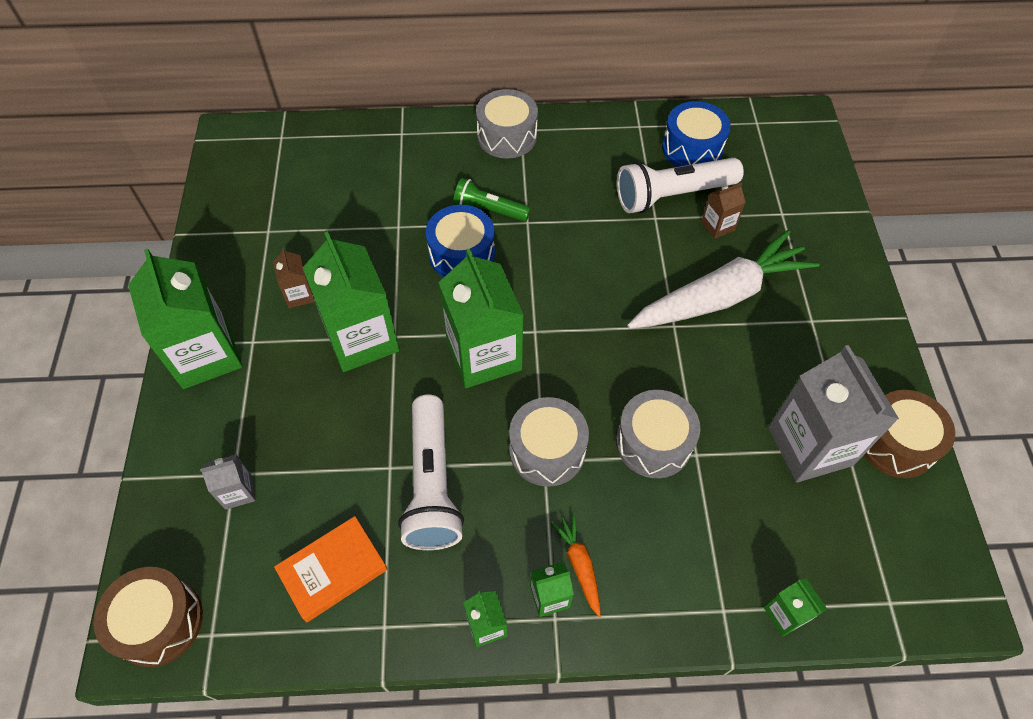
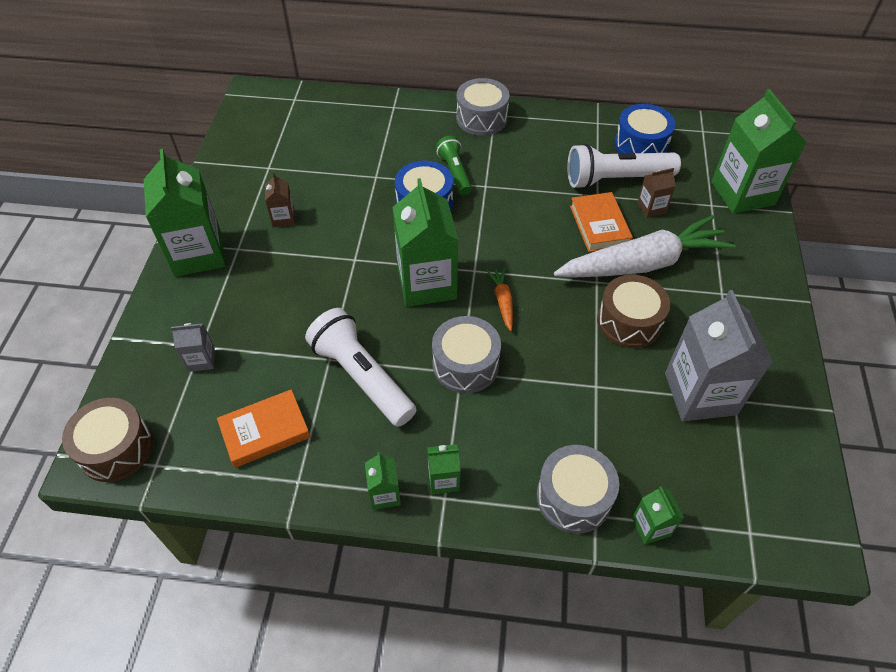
camera: 10 degrees right, 5 degrees down
(362, 339) = (327, 258): green carton -> green carton (742, 193)
(432, 484) = (362, 377): white flashlight -> white flashlight turned 135 degrees clockwise
(489, 210) = (455, 173): green flashlight -> green flashlight turned 45 degrees clockwise
(579, 565) = (475, 459): orange carrot -> orange carrot (502, 301)
(653, 442) = (560, 371): grey drum -> grey drum (573, 497)
(664, 255) = (599, 225): none -> orange book
(896, 442) = (780, 402): brown drum -> brown drum (629, 322)

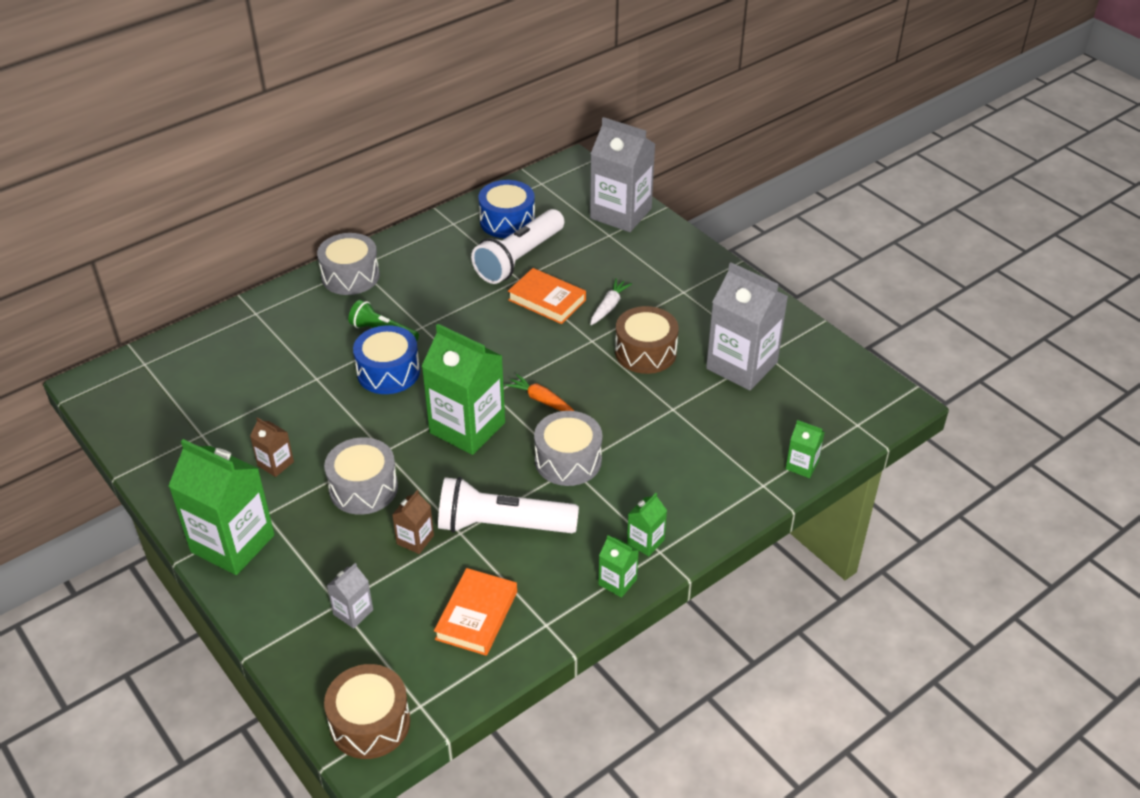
camera: 45 degrees left, 10 degrees down
(573, 497) = (738, 485): grey drum -> grey drum (363, 488)
(642, 263) = (609, 306): white carrot -> white carrot, size x0.41
(651, 208) = (569, 263): brown carton -> brown carton (415, 540)
(742, 193) = (620, 213): green carton -> grey carton

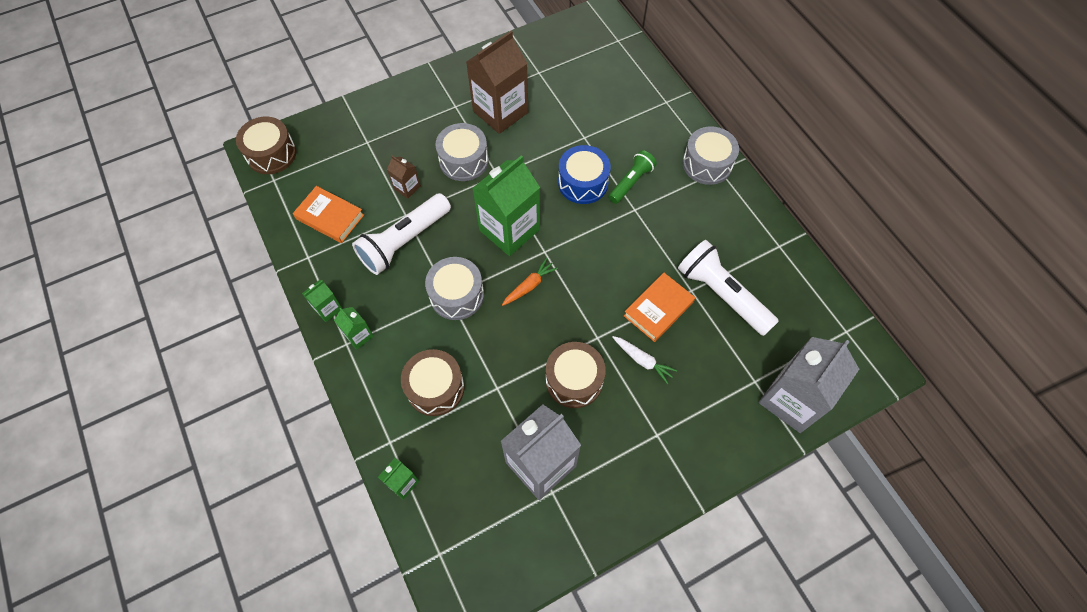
camera: 100 degrees right, 20 degrees up
(232, 543) = (434, 89): green carton -> none
(275, 464) = (500, 112): brown carton -> brown carton, size x2.18
(353, 612) = (357, 149): grey carton -> none
(502, 525) = (404, 241): white flashlight -> white flashlight turned 150 degrees counterclockwise
(507, 221) = (781, 292): blue drum -> none
(689, 458) = (435, 388): none -> brown drum

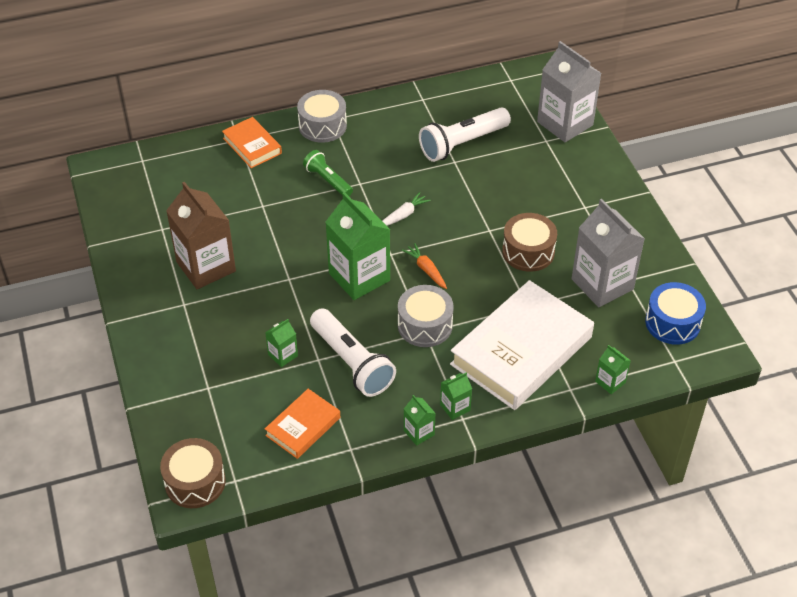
camera: 80 degrees left, 15 degrees down
(407, 187) = (283, 355): brown carton -> green carton
(435, 388) = (521, 350): brown drum -> white book
(464, 160) = (262, 304): grey drum -> none
(583, 183) = (318, 215): blue drum -> blue drum (672, 323)
(642, 360) = (516, 204): white carrot -> white carrot (403, 215)
(658, 309) = (468, 186): orange book -> orange book (252, 146)

